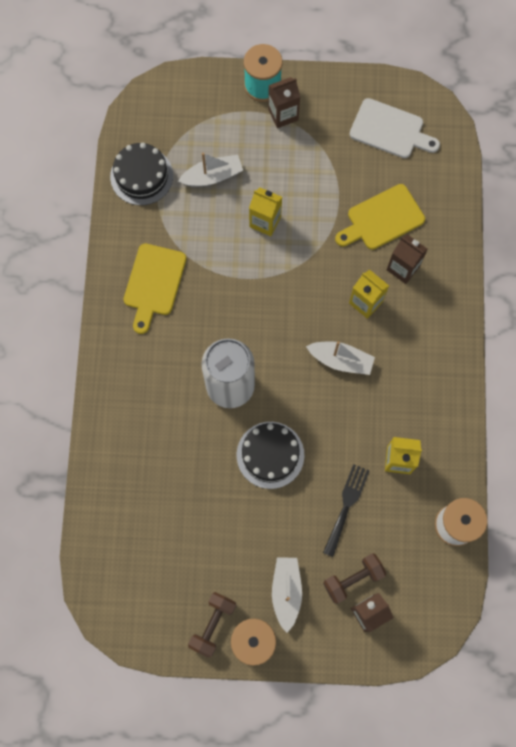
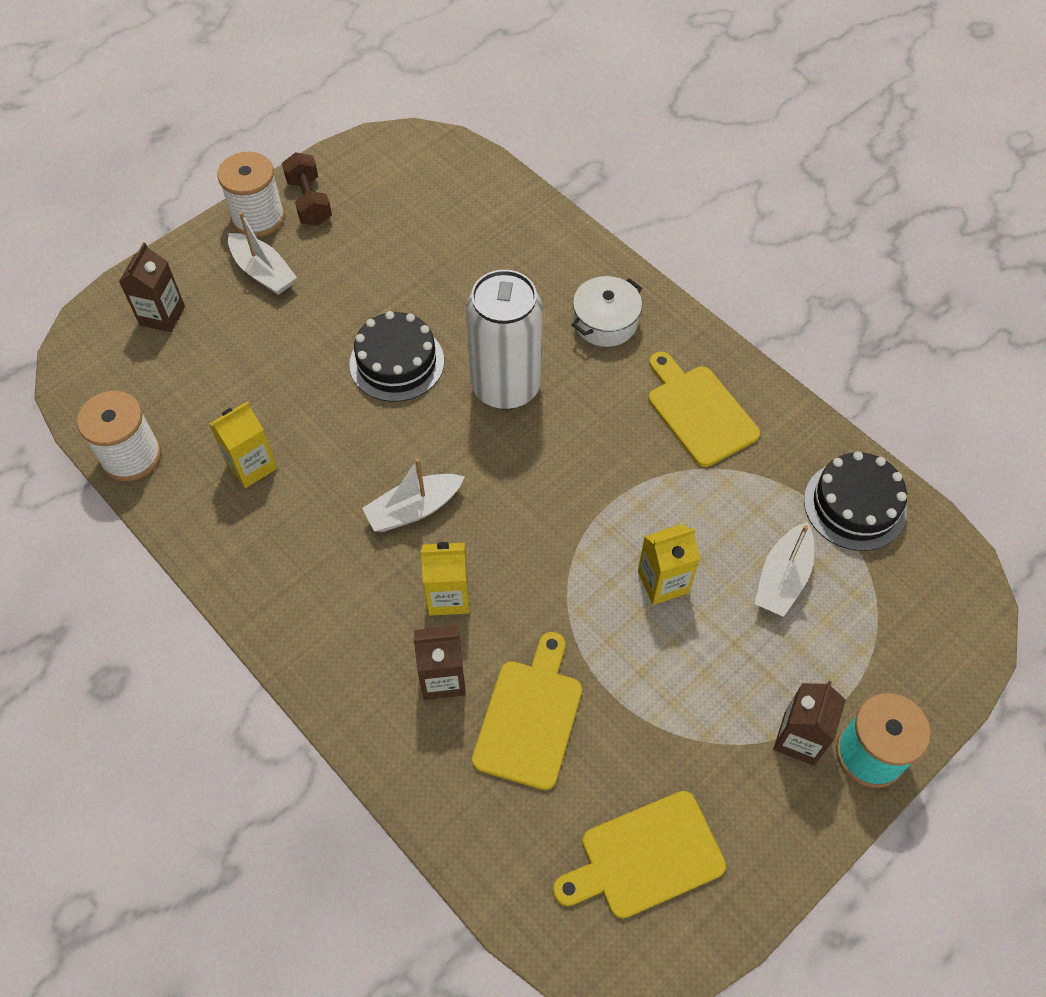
camera: 135 degrees right, 15 degrees down
(140, 376) = (605, 322): none -> white pot
(346, 506) = (270, 382): black fork -> none
(353, 579) = (204, 329): brown dumbbell -> none
(390, 130) = (645, 857): white cutting board -> yellow cutting board

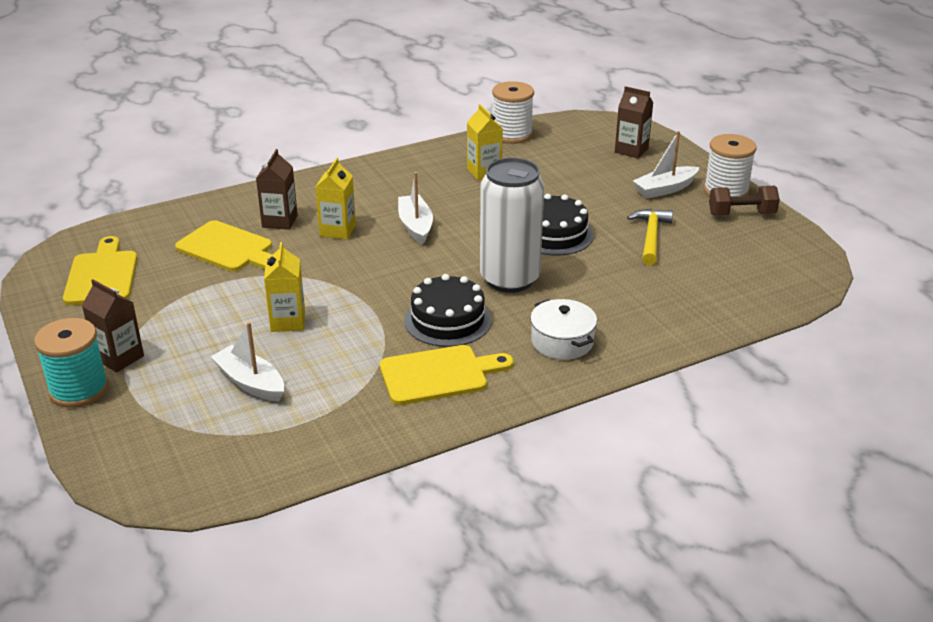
camera: 105 degrees right, 25 degrees down
(379, 274) = (651, 237): none -> yellow hammer
(855, 505) = (291, 445): black cake -> black cake (448, 320)

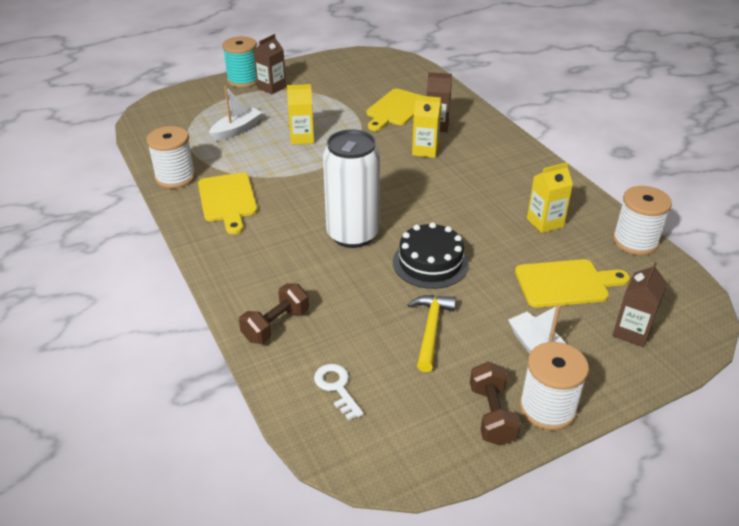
camera: 90 degrees right, 5 degrees up
(102, 275) = (361, 72): yellow cutting board -> yellow cutting board (565, 283)
(379, 429) = (175, 177): none -> white spool
(415, 226) = (436, 186): white boat -> none
(448, 320) = (295, 203): black cake -> none
(562, 341) = (257, 260): white pot -> none
(651, 237) = (431, 330): yellow hammer -> yellow hammer turned 90 degrees counterclockwise
(666, 322) = (276, 325): none -> brown dumbbell
(738, 285) = (337, 387): none -> white key

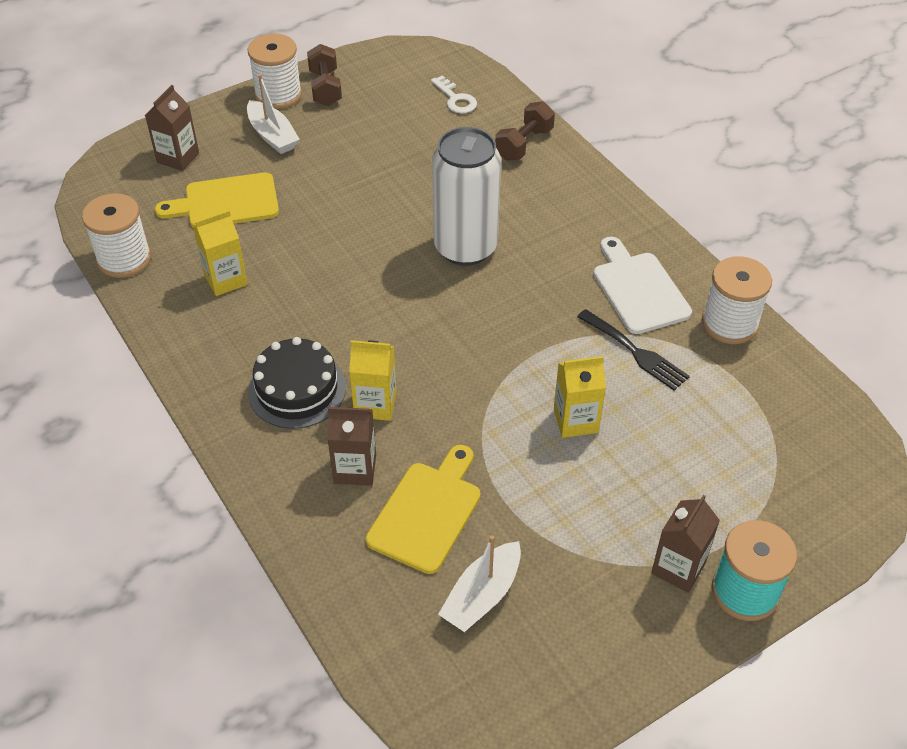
camera: 175 degrees right, 10 degrees up
(228, 200) = (638, 289): yellow cutting board -> white cutting board
(237, 130) = (689, 433): white boat -> white boat (482, 595)
(249, 166) = (635, 352): none -> black fork
(430, 263) = (372, 217): black cake -> black cake (297, 389)
(431, 330) = (373, 148): yellow hammer -> none

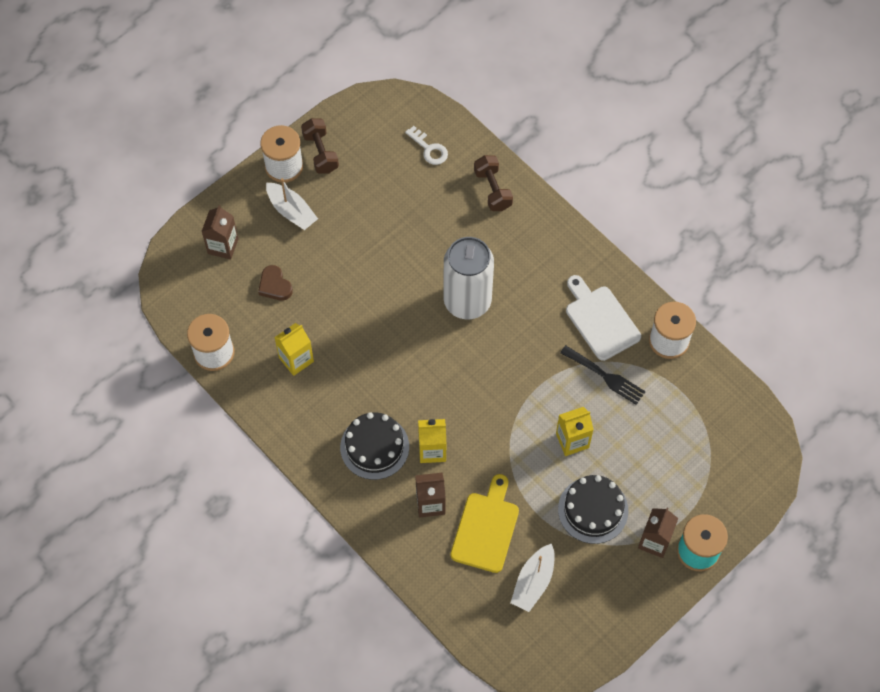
camera: 10 degrees left, 15 degrees up
(226, 202) = (275, 285): yellow cutting board -> brown heart
(524, 144) = (492, 190): brown dumbbell -> brown dumbbell turned 45 degrees counterclockwise
(591, 512) = (593, 510): none -> black cake

